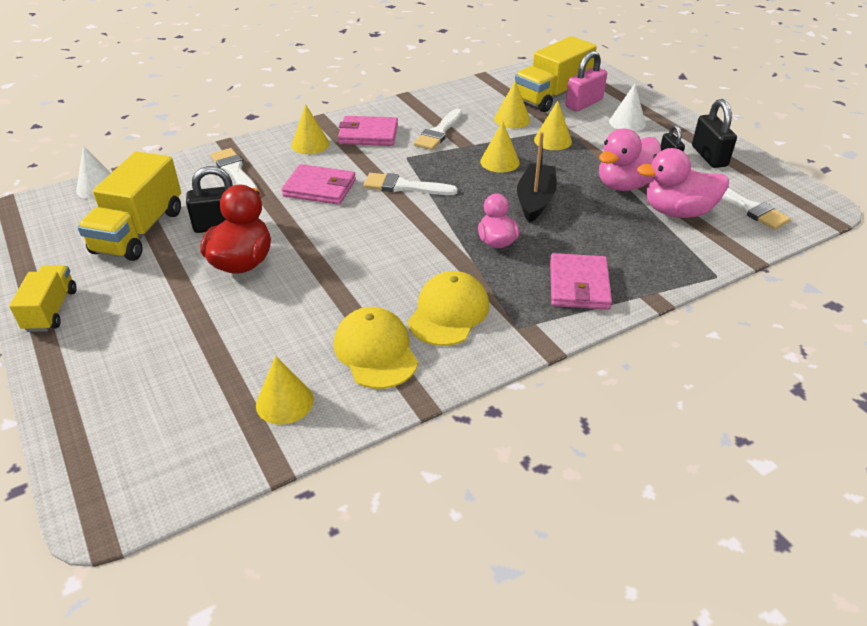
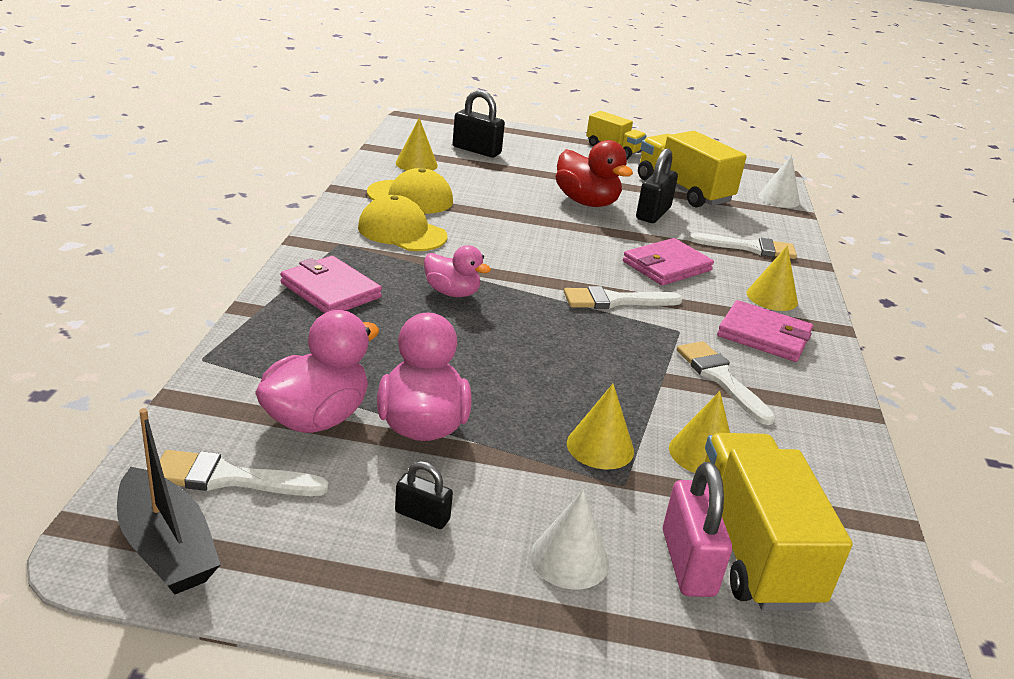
camera: 125 degrees right, 10 degrees down
(368, 134) = (764, 335): pink wallet -> pink wallet turned 75 degrees clockwise
(404, 186) = (615, 301): white brush -> white brush turned 150 degrees counterclockwise
(448, 312) = (402, 232): yellow cap -> yellow cap turned 150 degrees clockwise
(499, 162) = (595, 376): yellow cone -> none
(535, 200) = (484, 349): black boat -> black boat (166, 547)
(709, 156) = (366, 558): black padlock -> black padlock (476, 150)

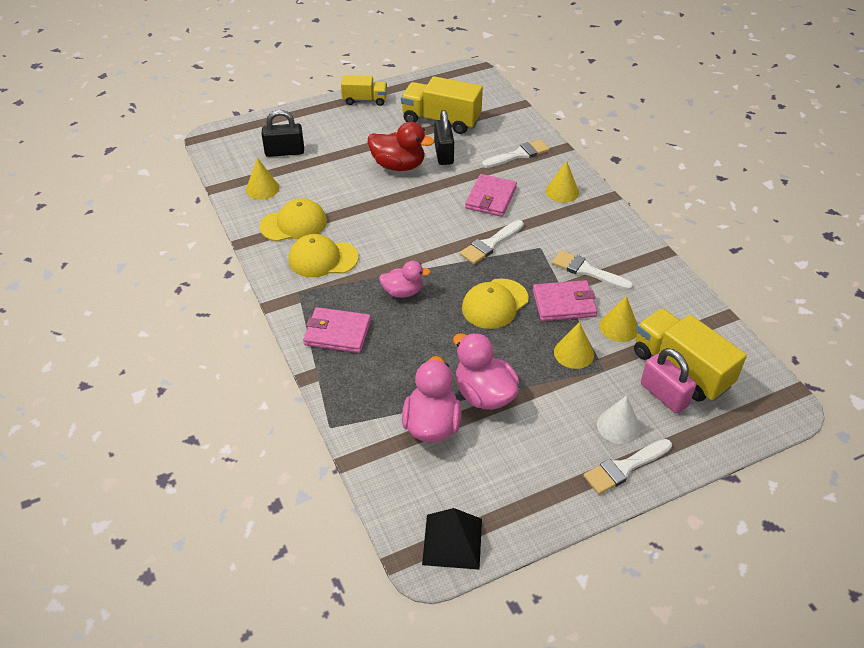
camera: 30 degrees left, 15 degrees up
(166, 547) = (452, 541): black boat -> black pyramid
(229, 478) = (434, 487): white brush -> white brush (624, 467)
(422, 516) = (539, 446): black padlock -> none
(551, 351) = (495, 304): none -> yellow cap
(764, 335) = (581, 225): pink wallet -> pink wallet (564, 303)
(779, 199) = (498, 97): white cone -> none

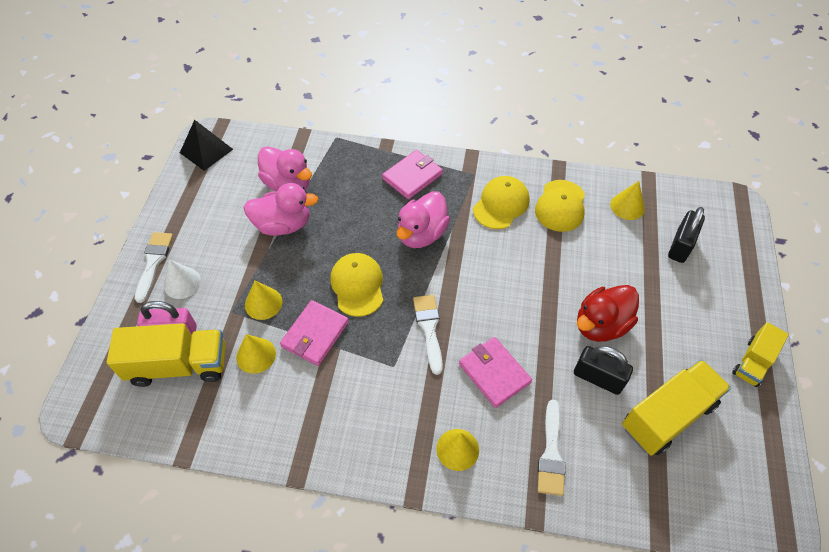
camera: 125 degrees right, 10 degrees up
(403, 292) = (421, 234): pink duck -> pink duck, size x1.56
(587, 271) = (334, 382): white brush -> none

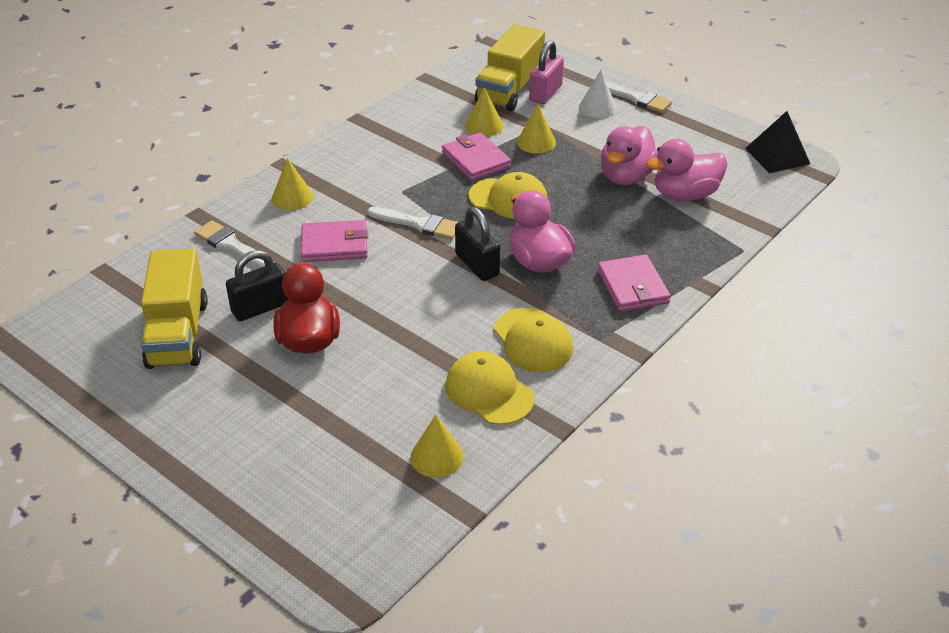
camera: 120 degrees right, 15 degrees down
(680, 246) = (336, 471): black padlock -> black padlock (477, 265)
(753, 362) = (149, 435): yellow truck -> none

